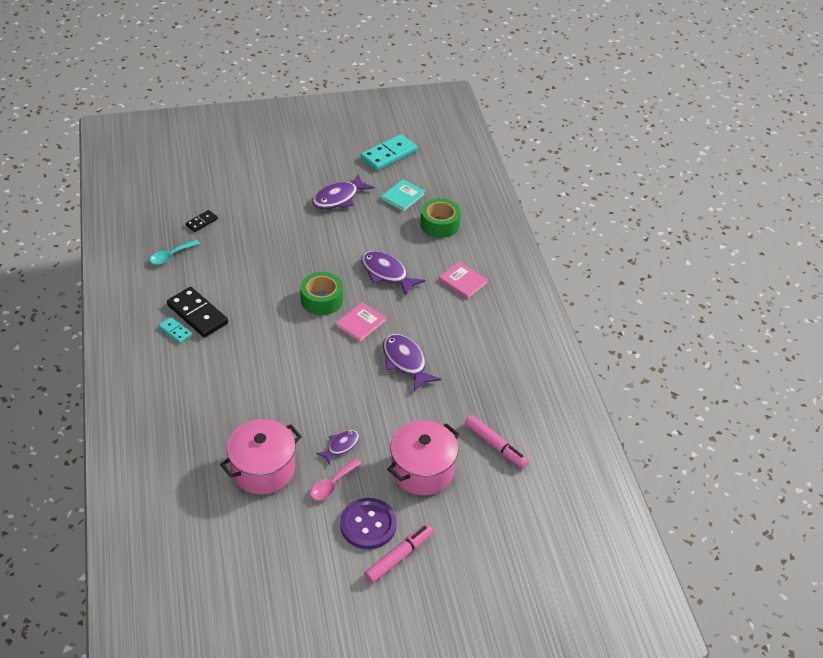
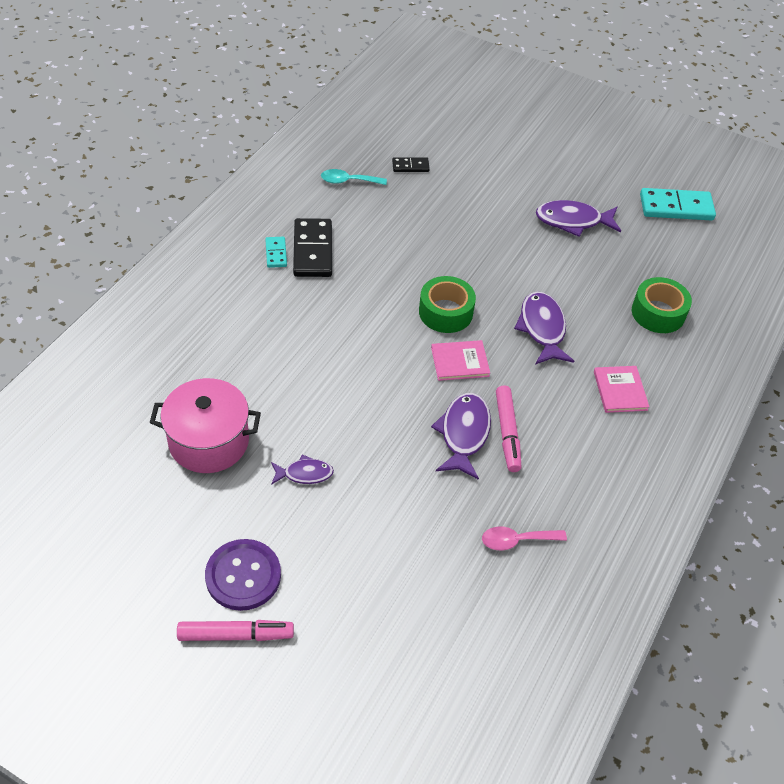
camera: 40 degrees right, 5 degrees up
(332, 484) = (254, 506): pink spoon -> pink spoon (516, 540)
(403, 196) = (646, 259): turquoise book -> none
(422, 470) = (358, 562): pink pot -> none
(495, 445) = (465, 596): pink marker -> pink marker (507, 433)

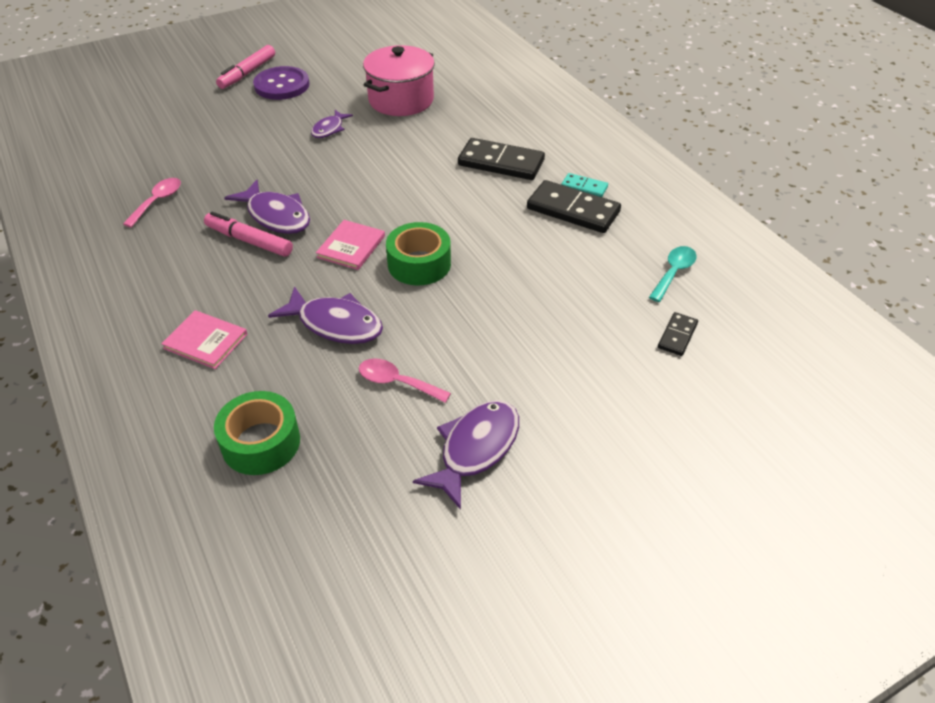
camera: 125 degrees right, 5 degrees down
(275, 317) = (501, 163): none -> black domino
(560, 274) = (397, 382): none -> pink spoon
(676, 207) = (416, 608): turquoise domino -> none

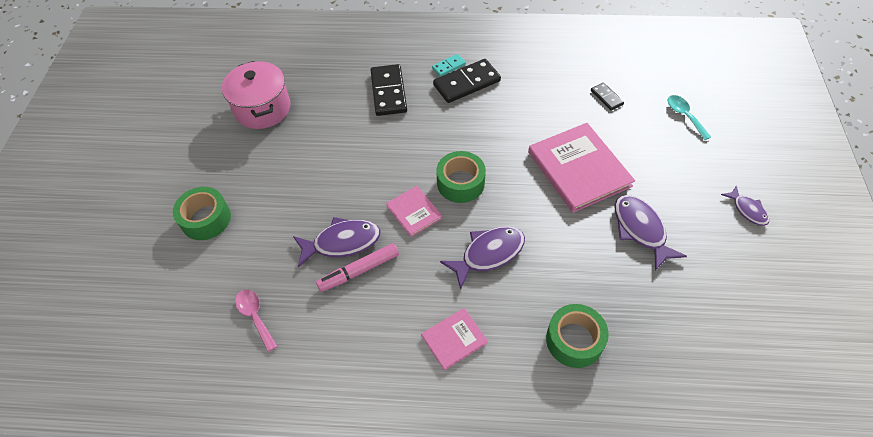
camera: 55 degrees left, 10 degrees up
(245, 128) = (206, 219): none -> green tape
(247, 73) = (121, 187): pink marker -> none
(282, 85) = (165, 171): purple button -> none
(329, 129) = (259, 166): purple fish -> purple fish (747, 210)
(397, 382) = (564, 244): pink spoon -> none
(501, 163) = (389, 92): black domino -> black domino turned 60 degrees counterclockwise
(527, 353) = (579, 169): none -> pink book
(673, 272) = (555, 71): turquoise spoon -> turquoise spoon (684, 116)

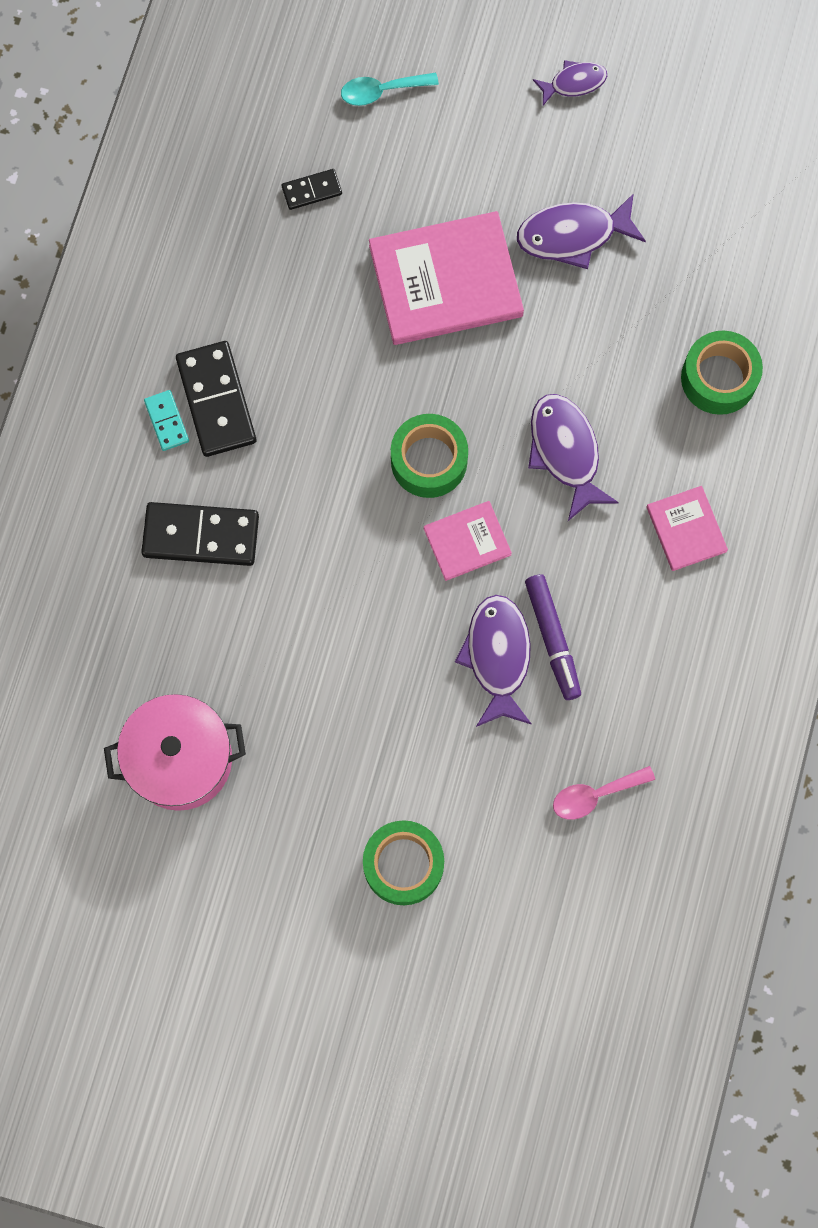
camera: 80 degrees left, 20 degrees up
(359, 271) = (552, 639): pink marker -> purple marker

